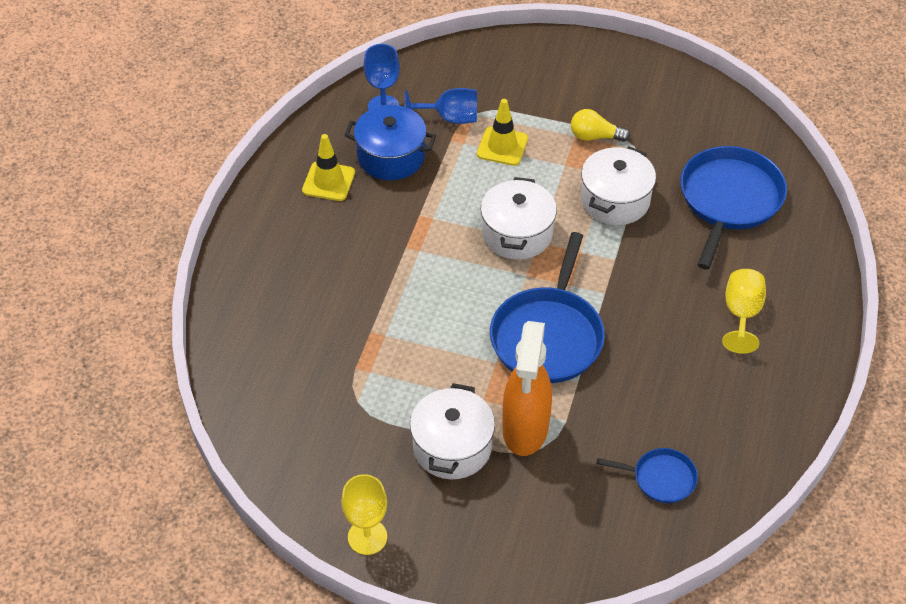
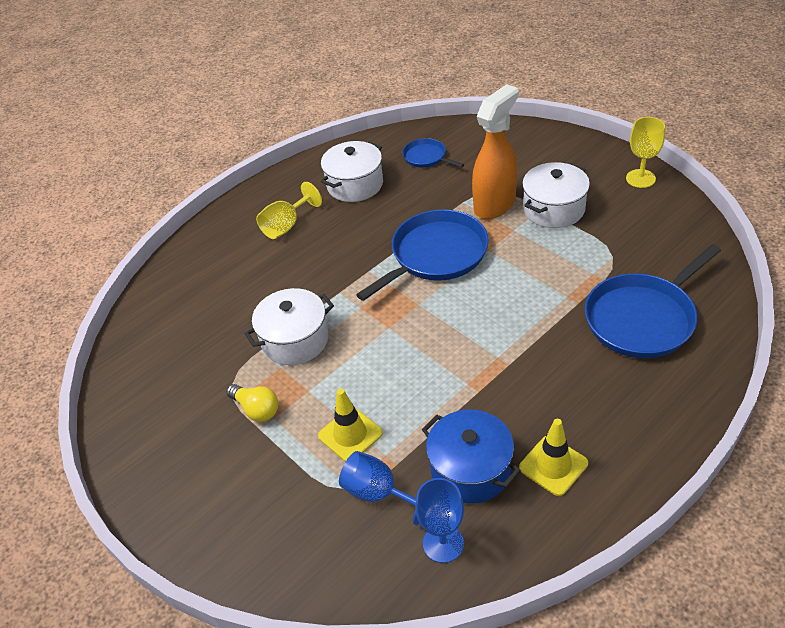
camera: 145 degrees left, 5 degrees down
(517, 234) = (401, 341): white pot -> white pot (355, 185)
(729, 200) = (207, 306): blue pan -> blue pan (643, 318)

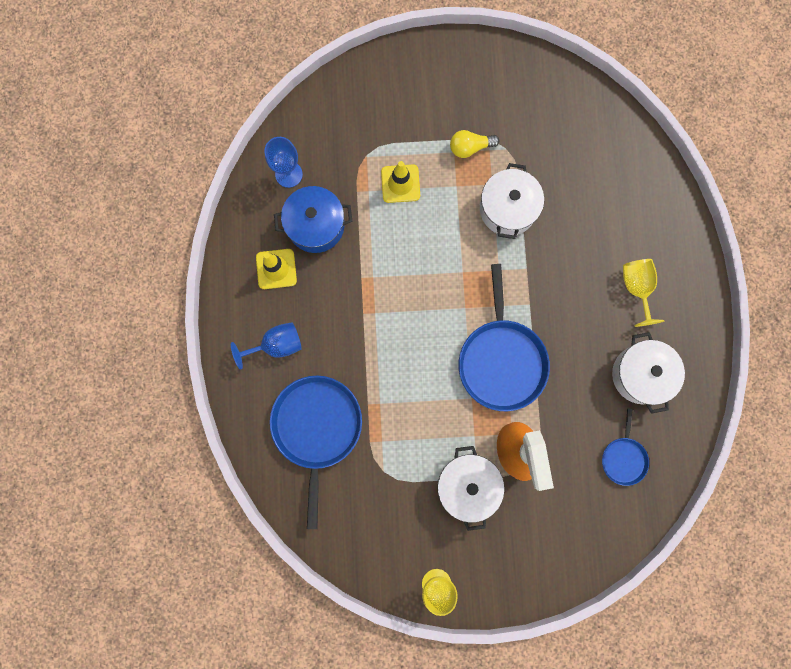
camera: 125 degrees right, 35 degrees up
(379, 493) = (347, 168): blue goblet -> blue goblet (276, 345)
(426, 157) = (623, 458): blue pan -> blue pan turned 105 degrees clockwise

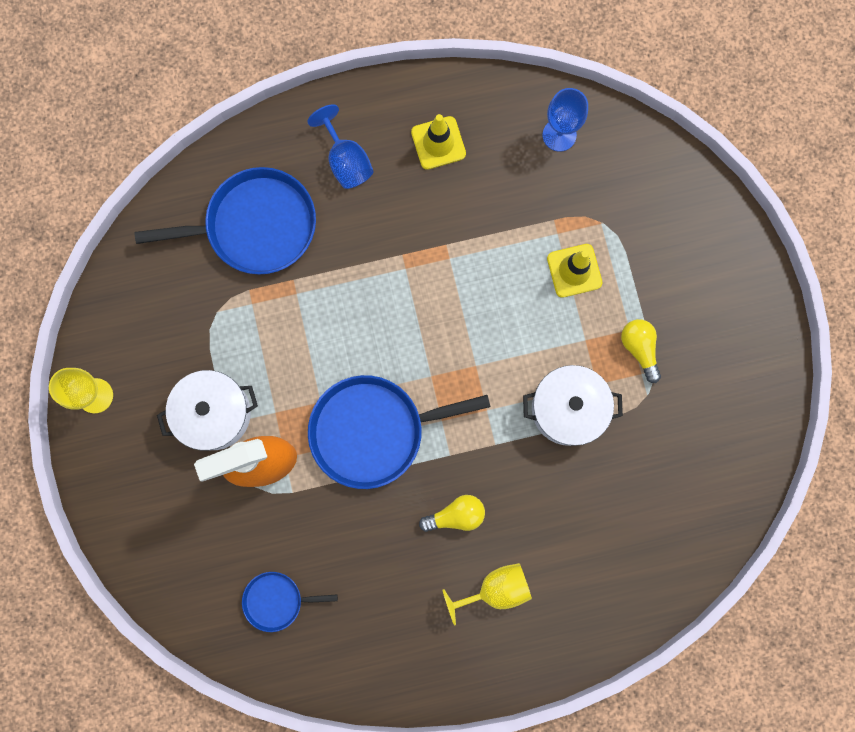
camera: 80 degrees right, 0 degrees up
(316, 225) = (501, 179): blue pot -> none
(576, 308) = (456, 515): none -> yellow light bulb
(640, 374) = (384, 609): white pot -> none

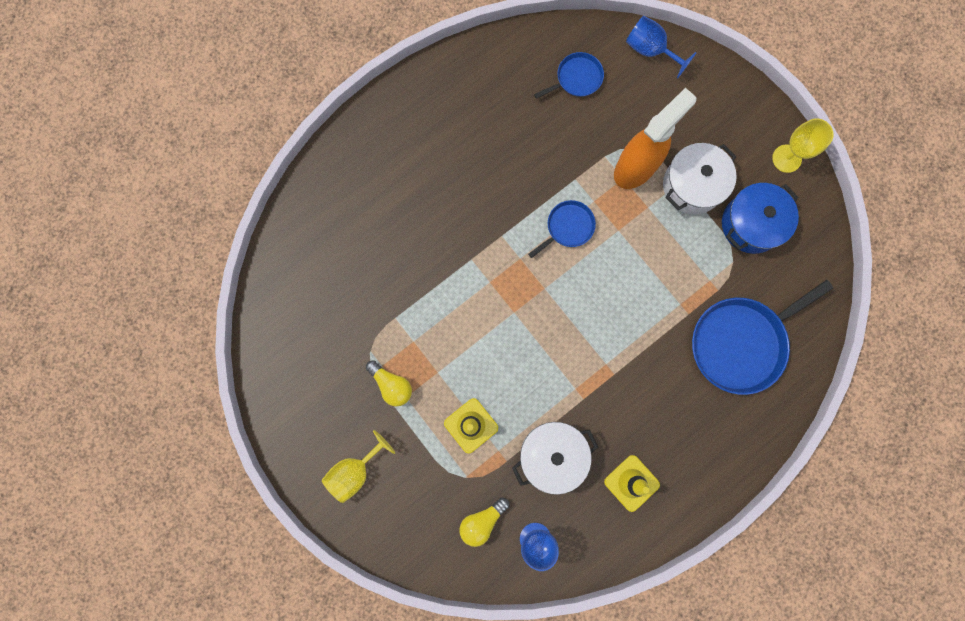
camera: 155 degrees right, 0 degrees up
(175, 342) = (751, 224): none -> blue pot
(346, 161) = (698, 431): blue goblet -> blue goblet (650, 50)
(373, 430) = (568, 227): blue pan -> blue pan, size x0.51
(456, 515) = (476, 194): yellow light bulb -> yellow light bulb (482, 521)
(495, 589) = (423, 156): yellow goblet -> yellow goblet (355, 471)
(568, 409) = (427, 311): white pot -> white pot (552, 455)

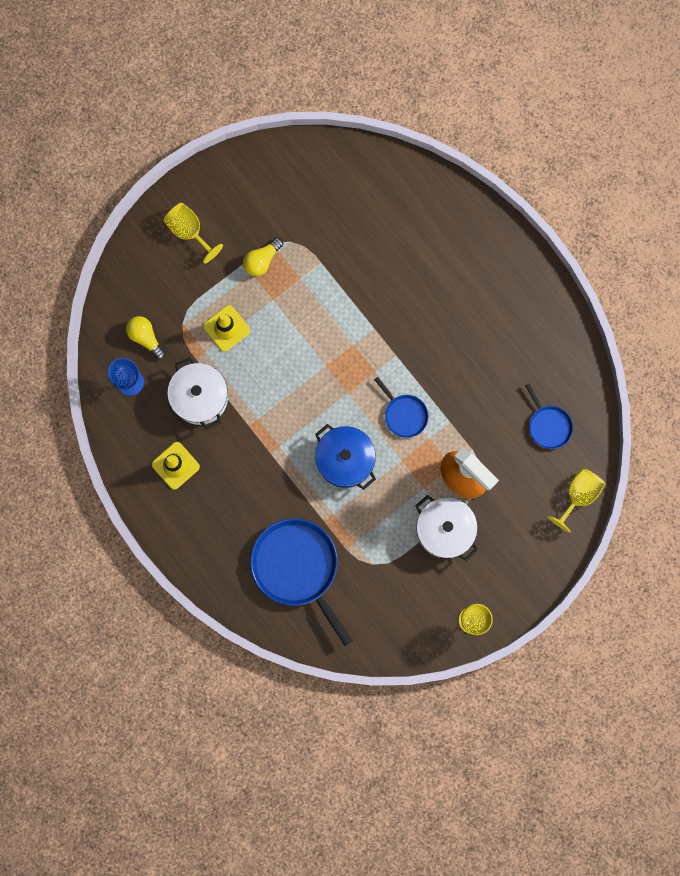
camera: 90 degrees right, 0 degrees up
(650, 50) = (578, 495): blue goblet -> yellow goblet
(751, 224) = (408, 582): blue pot -> blue pot (345, 460)

